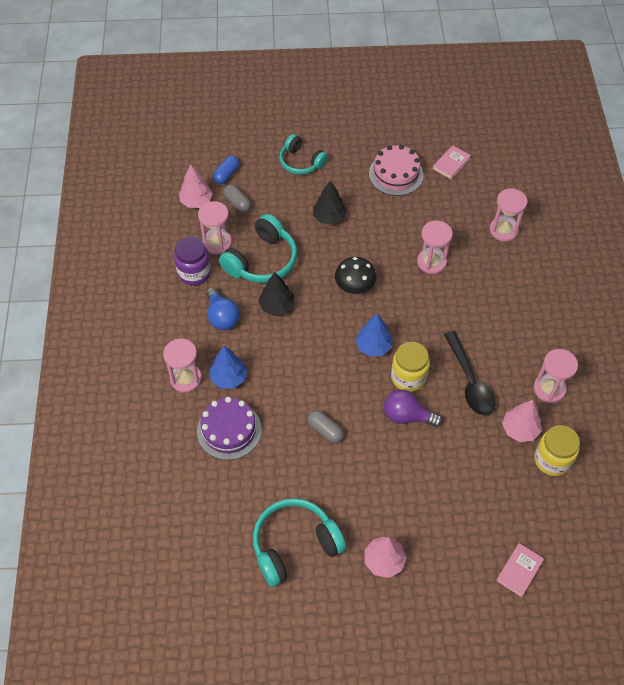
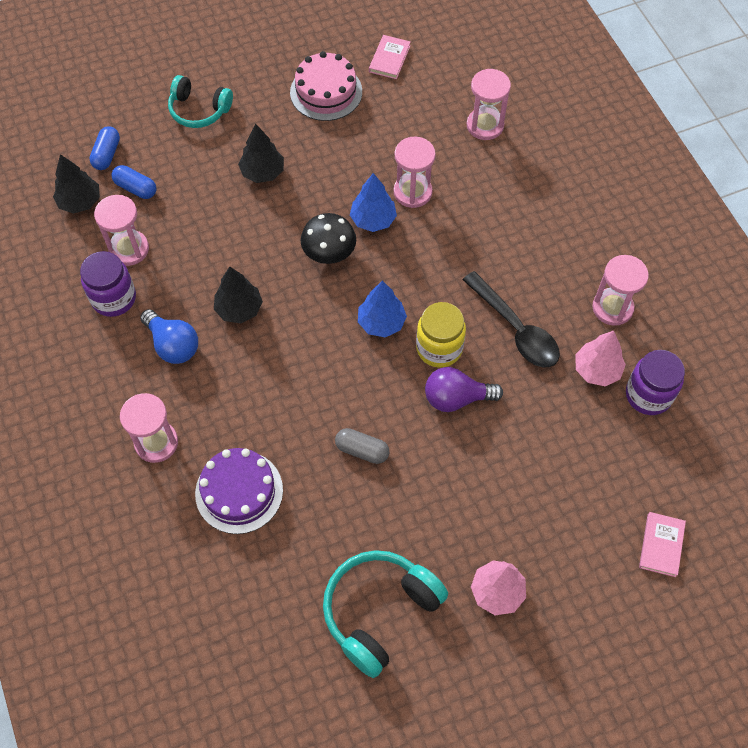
camera: 20 degrees left, 5 degrees up
(196, 201) = (80, 202): pink tree -> black tree
(228, 378) = (212, 423): blue tree -> blue tree (373, 220)
(237, 203) = (136, 188): grey capsule -> blue capsule
(262, 260) = (197, 255): turquoise headphones -> none
(552, 460) = (648, 395): yellow jar -> purple jar

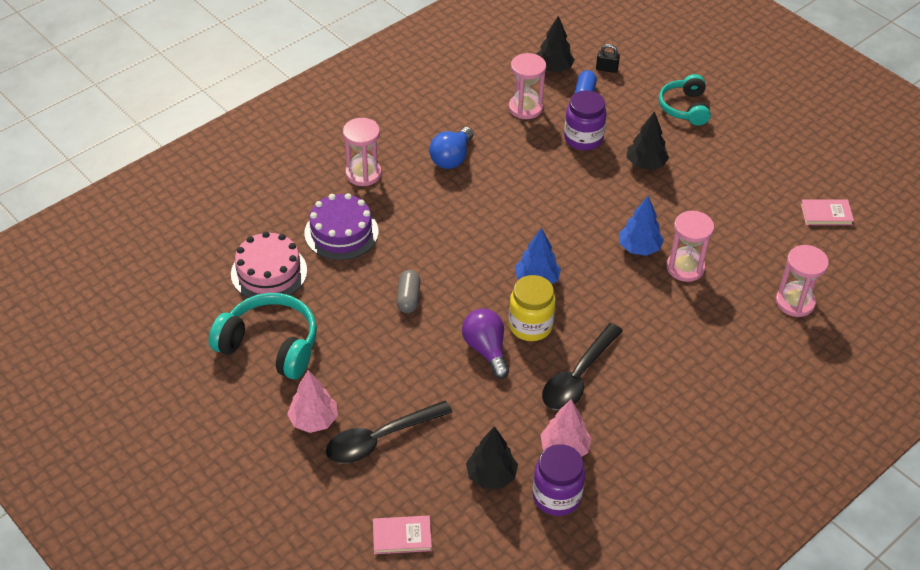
camera: 70 degrees right, 15 degrees down
(107, 154) = (606, 69): blue capsule -> black padlock
(114, 298) = (476, 113): purple jar -> purple jar (583, 138)
(239, 309) = (504, 187): black tree -> black tree (491, 476)
(326, 92) = (758, 181): pink cake -> pink cake (269, 272)
(329, 253) = (588, 228): black mushroom -> none
(539, 532) = (380, 439): none -> black spoon
(612, 308) = (640, 448): pink hourglass -> none

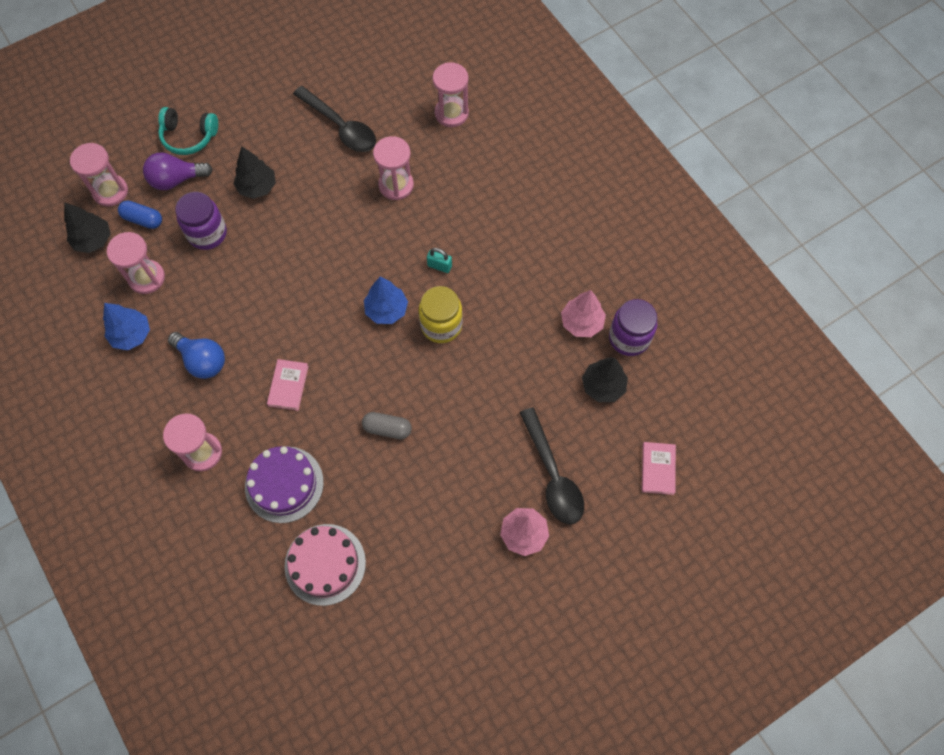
camera: 80 degrees left, 20 degrees up
(270, 345) = (425, 569): turquoise headphones -> none
(486, 349) = (463, 368): purple light bulb -> purple light bulb (176, 180)
(578, 376) = (506, 297): black spoon -> black spoon (340, 126)
(599, 316) = (439, 266): none -> turquoise padlock
(606, 69) = (110, 191): black padlock -> pink hourglass
(639, 248) = (364, 216): blue tree -> blue tree (131, 335)
(826, 214) = (356, 63): pink book -> pink book (288, 385)

